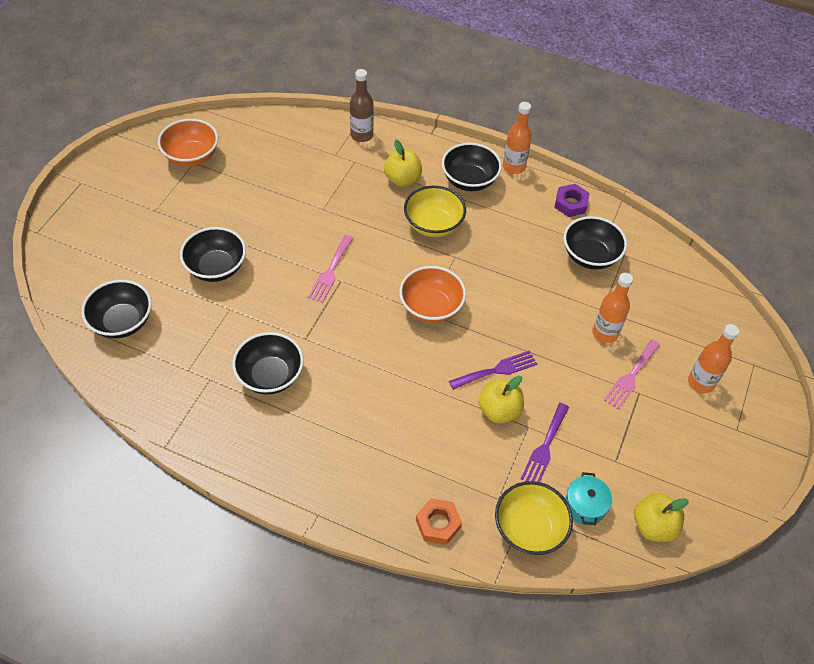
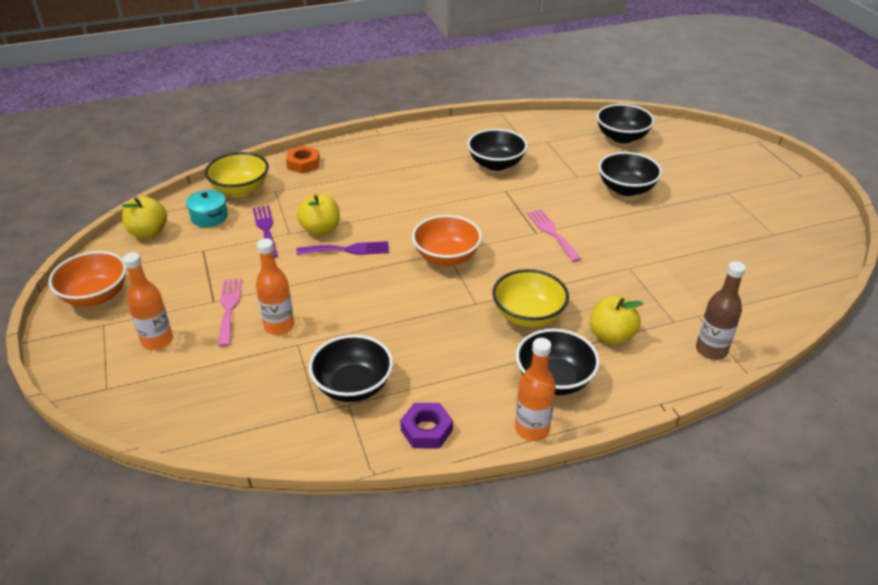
camera: 140 degrees right, 15 degrees down
(191, 156) = (784, 237): orange bowl -> orange bowl (96, 296)
(497, 370) = (348, 250): purple fork -> purple fork turned 120 degrees counterclockwise

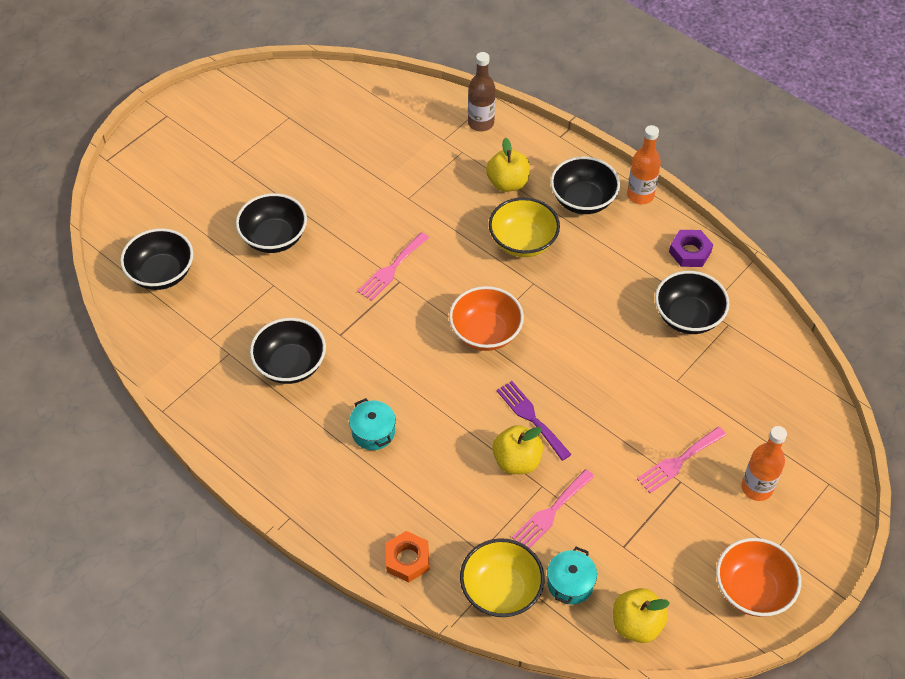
camera: 120 degrees left, 15 degrees up
(266, 229) = (551, 512): purple fork -> pink fork
(279, 326) = (668, 407): orange bottle -> none
(408, 179) = (373, 432): none -> turquoise pot

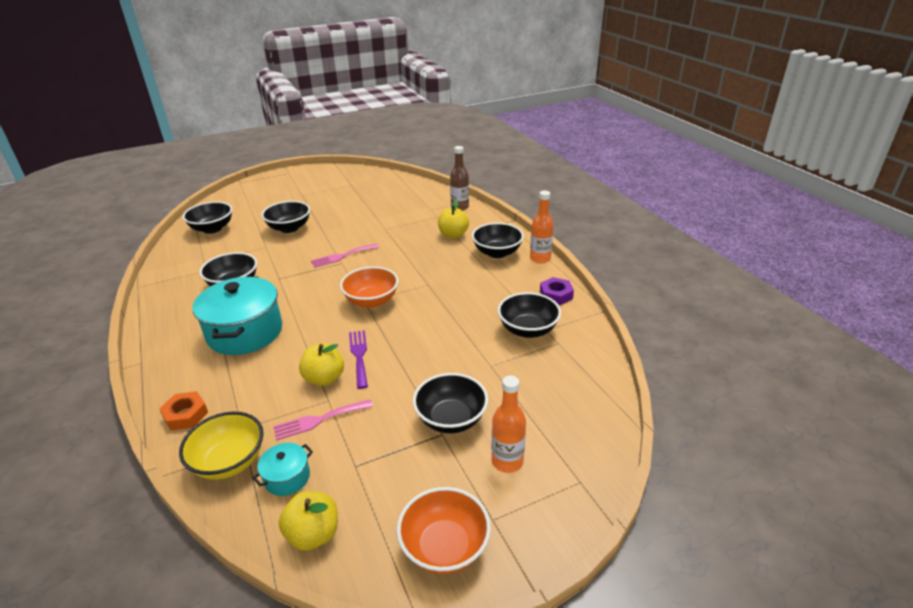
camera: 25 degrees right, 20 degrees down
(373, 432) = (245, 332): turquoise pot -> turquoise pot, size x2.17
(523, 242) = (438, 263): yellow bowl -> none
(678, 461) = (451, 419): pink fork -> black bowl

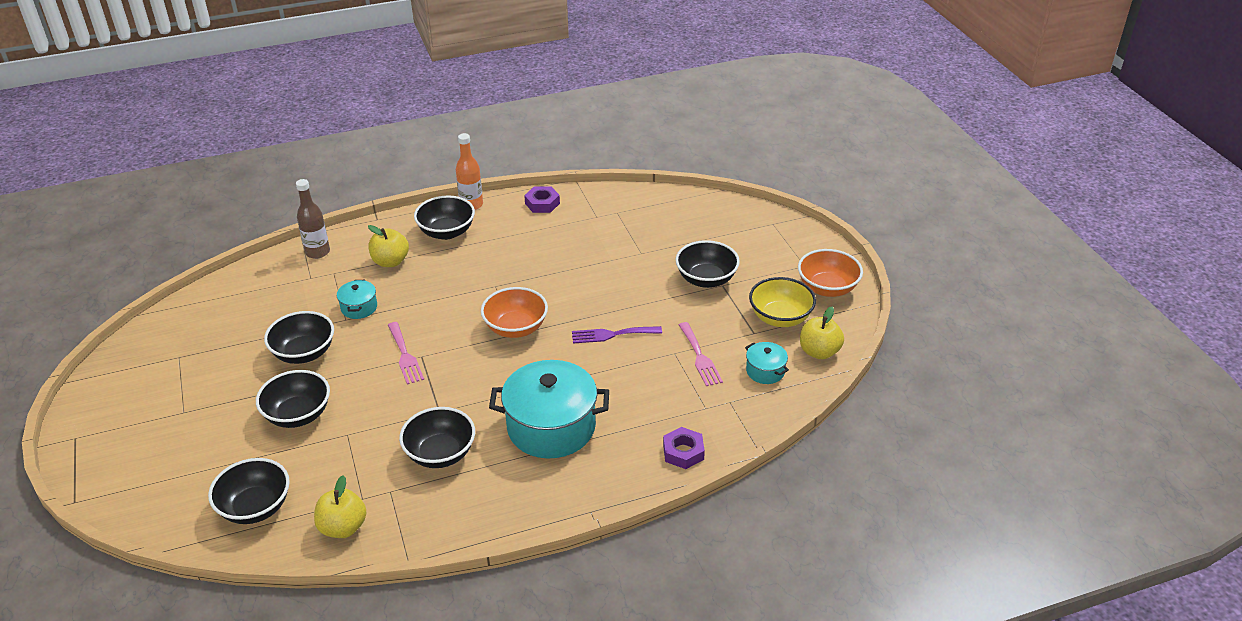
camera: 85 degrees left, 5 degrees up
(185, 415) = (683, 452): orange nut -> purple nut
(229, 462) = (746, 409): yellow bowl -> yellow bowl (780, 318)
(324, 378) = (643, 357): yellow apple -> yellow apple (343, 527)
(397, 231) = (359, 307): none -> turquoise pot
(507, 461) = (753, 254): orange bottle -> none
(528, 330) = (594, 227): black bowl -> black bowl (304, 353)

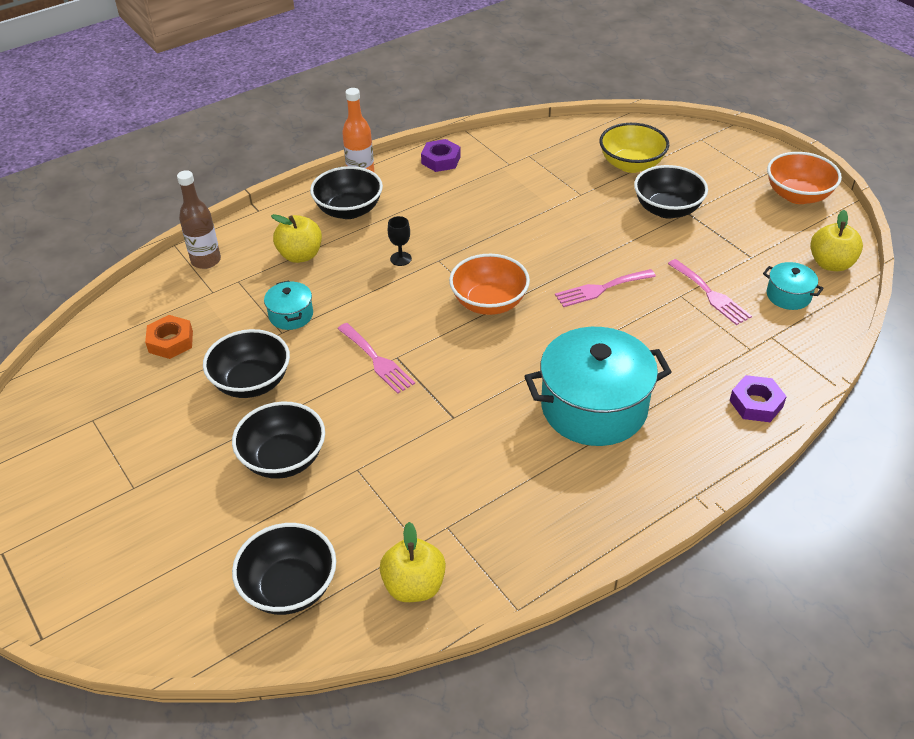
camera: 15 degrees left, 5 degrees up
(261, 310) = (171, 342): none -> orange nut
(440, 454) = (483, 467): black bowl -> none
(466, 279) = (400, 259): none -> black goblet
(612, 334) = (601, 289): purple fork -> pink fork
(780, 318) = (769, 235): yellow bowl -> yellow bowl (631, 164)

